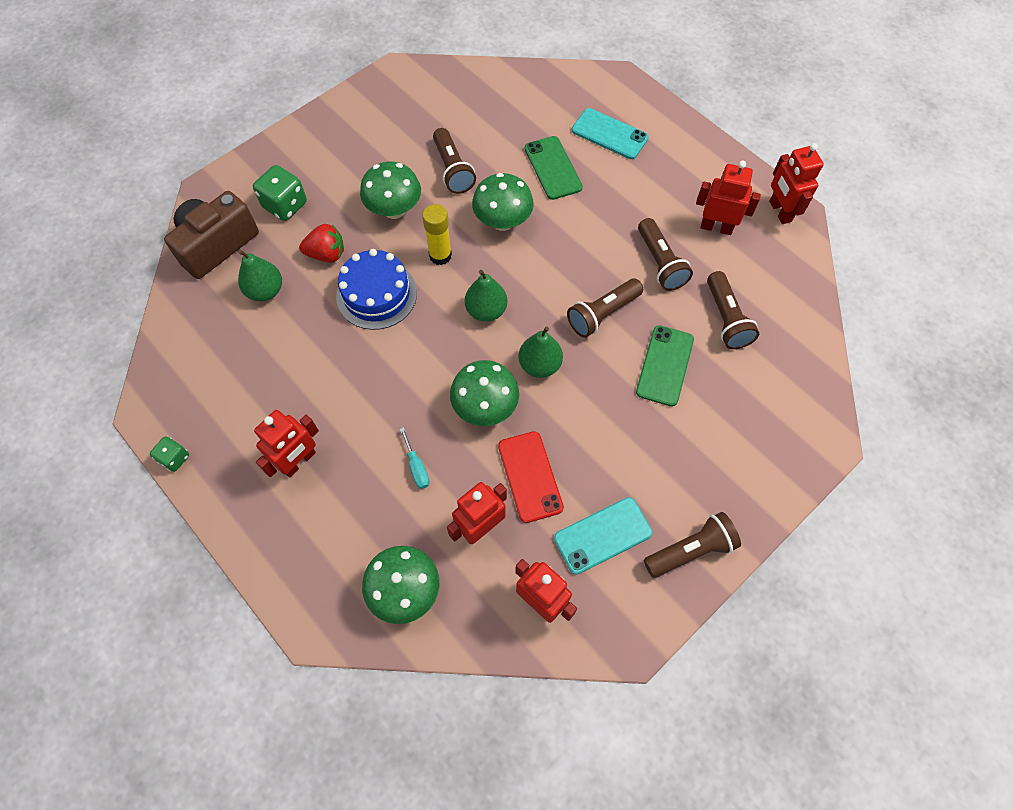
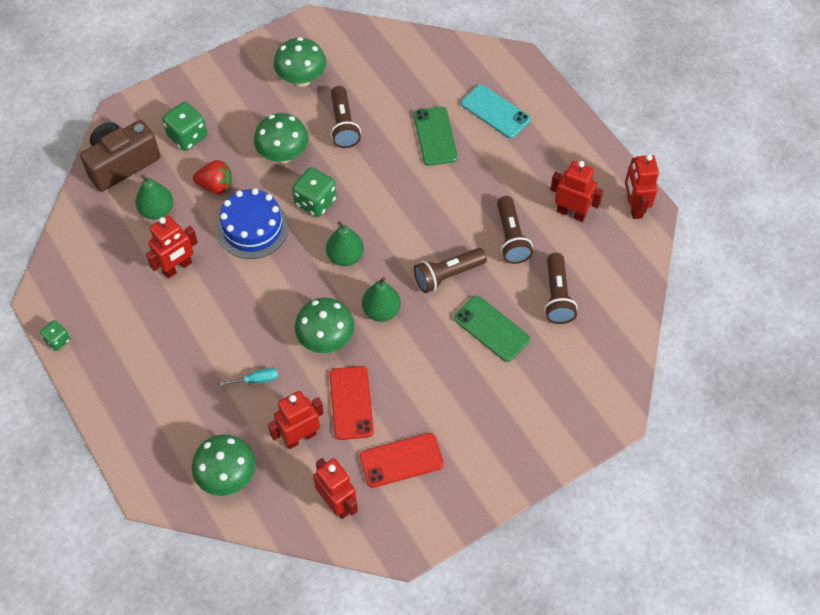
camera: 10 degrees right, 5 degrees down
(299, 461) = (160, 359): red robot -> red robot (177, 267)
(416, 467) = (257, 380): turquoise screwdriver -> turquoise screwdriver turned 90 degrees counterclockwise
(440, 255) = (315, 202): yellow glue stick -> green dice
(502, 221) = (378, 179): green mushroom -> green mushroom (301, 79)
(602, 535) = (401, 460): turquoise phone -> red phone
(665, 365) = (491, 328): green phone -> green phone turned 75 degrees counterclockwise
(690, 550) = (473, 484): brown flashlight -> none

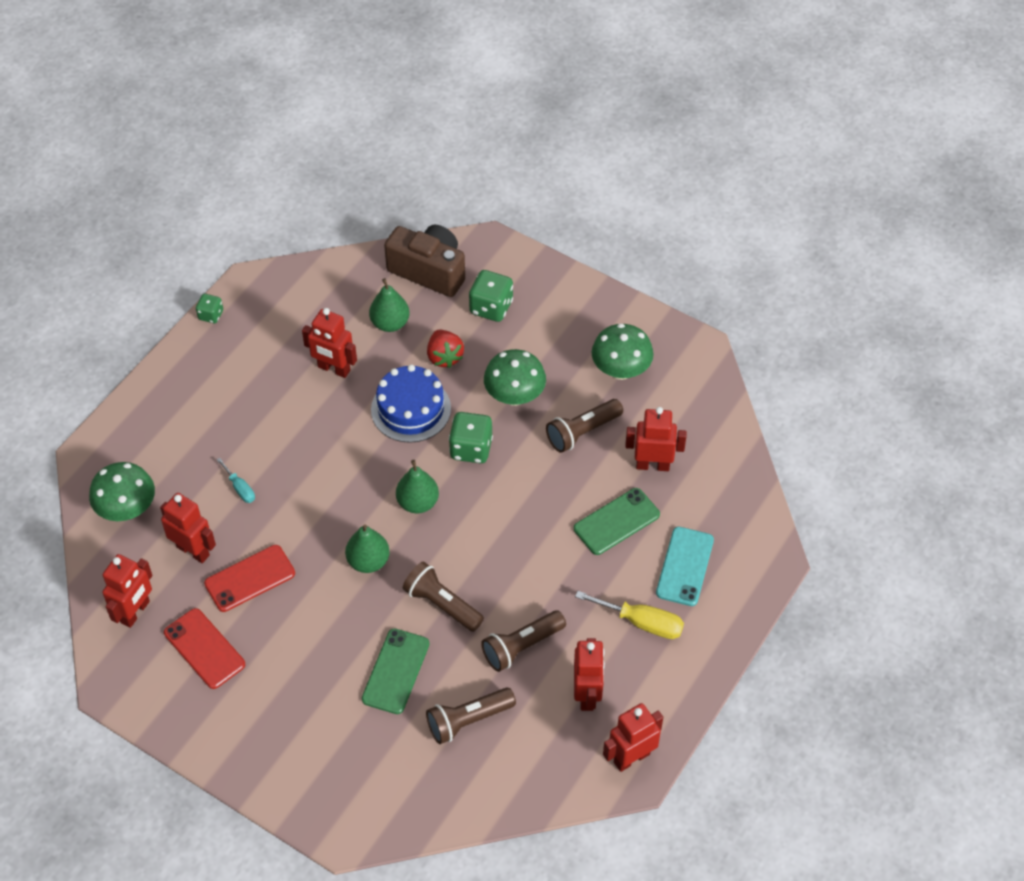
camera: 65 degrees right, 5 degrees down
(326, 339) = (312, 526): green mushroom -> none
(398, 95) = (652, 465): none -> red robot
(528, 156) = (642, 622): none -> yellow screwdriver

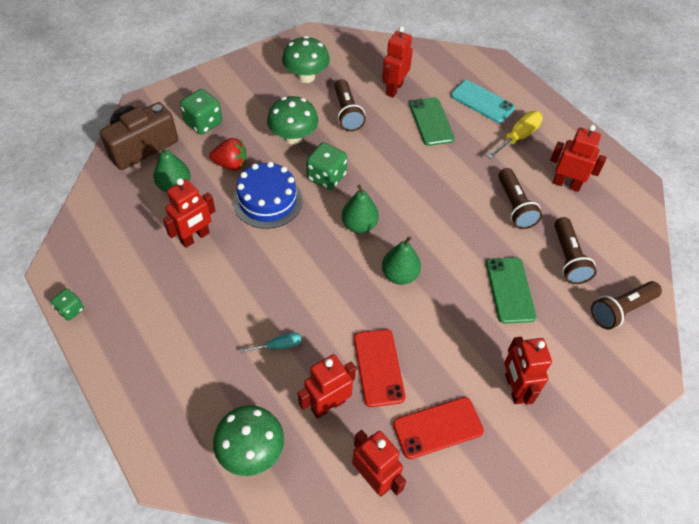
camera: 70 degrees left, 0 degrees up
(396, 671) = (510, 290): green phone -> green phone turned 45 degrees clockwise
(442, 604) = (459, 241): brown flashlight -> brown flashlight (621, 310)
(631, 758) = (622, 178): red robot -> red robot (514, 388)

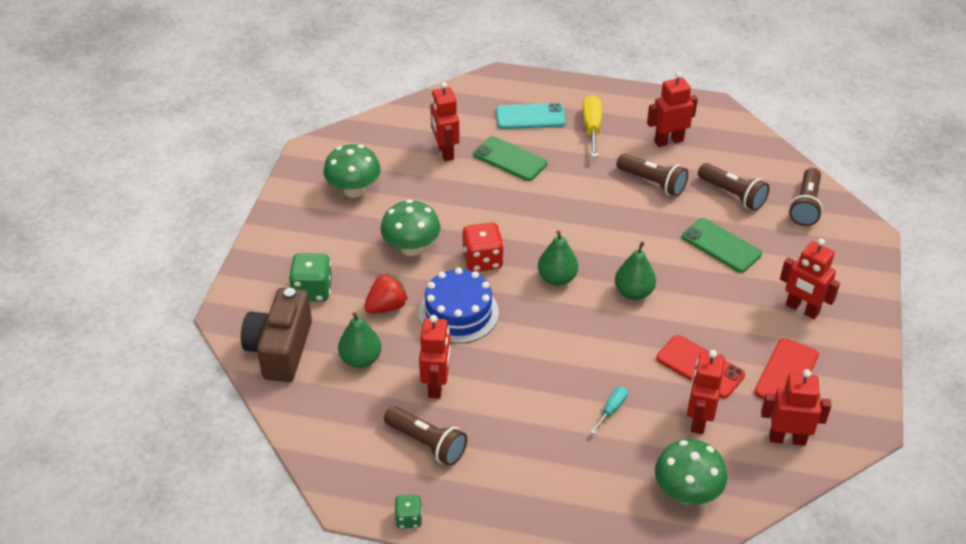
camera: 40 degrees left, 10 degrees down
(326, 177) = (482, 260): green dice -> red dice
(347, 113) = (431, 197): brown flashlight -> brown flashlight (427, 443)

